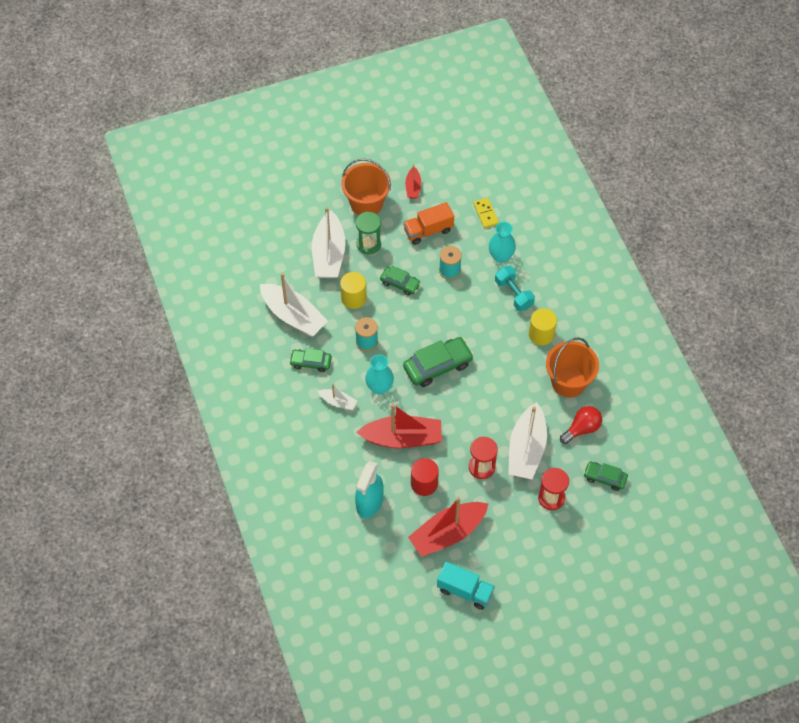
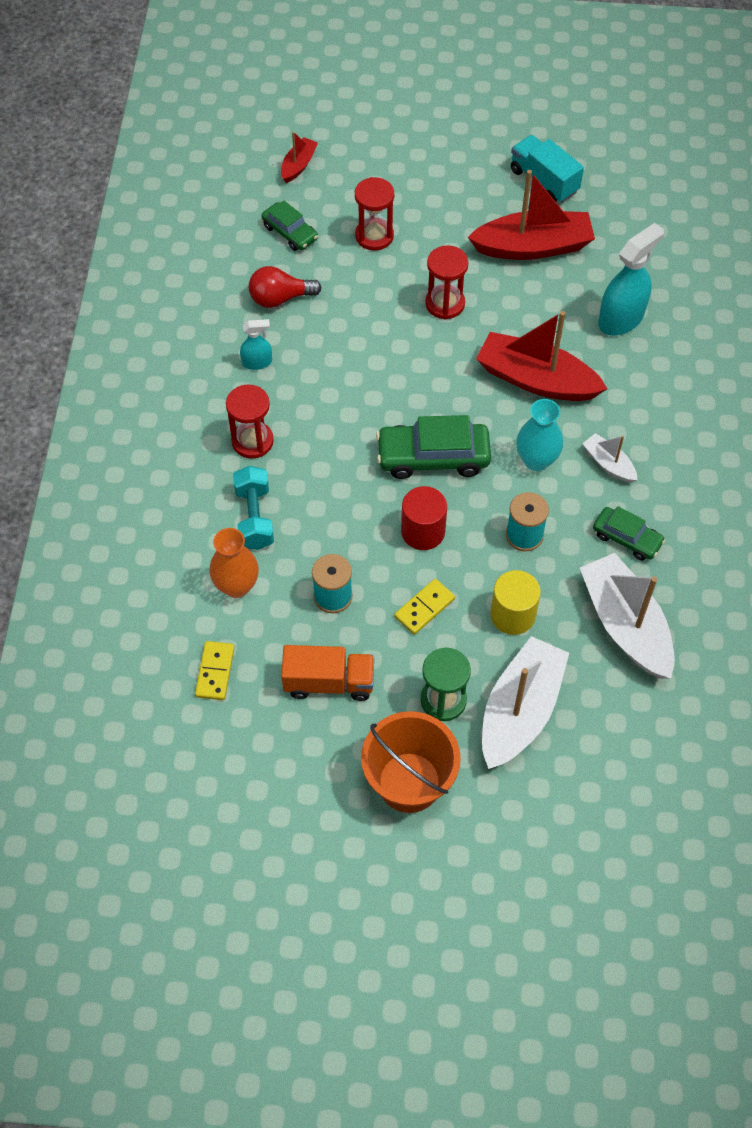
camera: 155 degrees left, 0 degrees up
(400, 283) = (424, 608): green car -> yellow domino
(413, 187) = (310, 779): red boat -> red boat (298, 165)
(424, 483) = (534, 313): red cylinder -> red cylinder (423, 531)
(501, 256) = (236, 586): turquoise vase -> orange vase
(526, 449) = (371, 302): white boat -> none
(541, 334) = (252, 441): yellow cylinder -> red hourglass
(568, 382) = (257, 362): orange bucket -> turquoise spray bottle

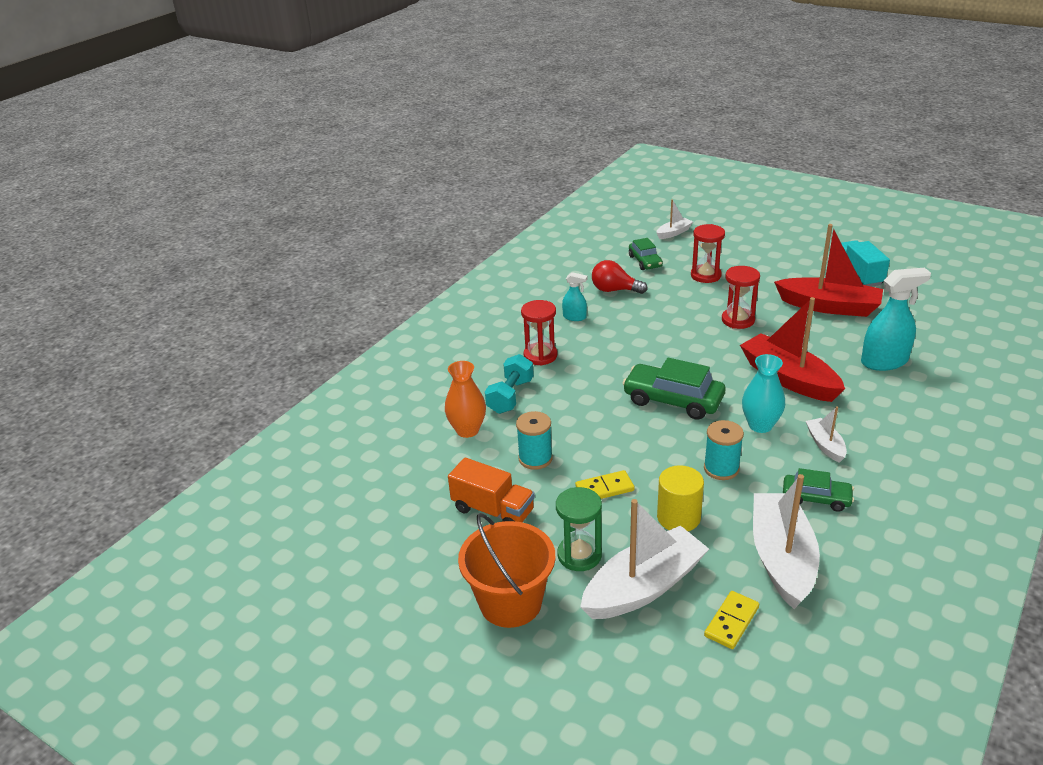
camera: 30 degrees right, 25 degrees down
(215, 672) = (412, 475): yellow domino -> yellow domino (731, 622)
(298, 165) = (673, 233): red boat -> white boat
(423, 531) = (635, 441): red cylinder -> none
(627, 538) = (816, 498): green car -> green car turned 45 degrees counterclockwise

